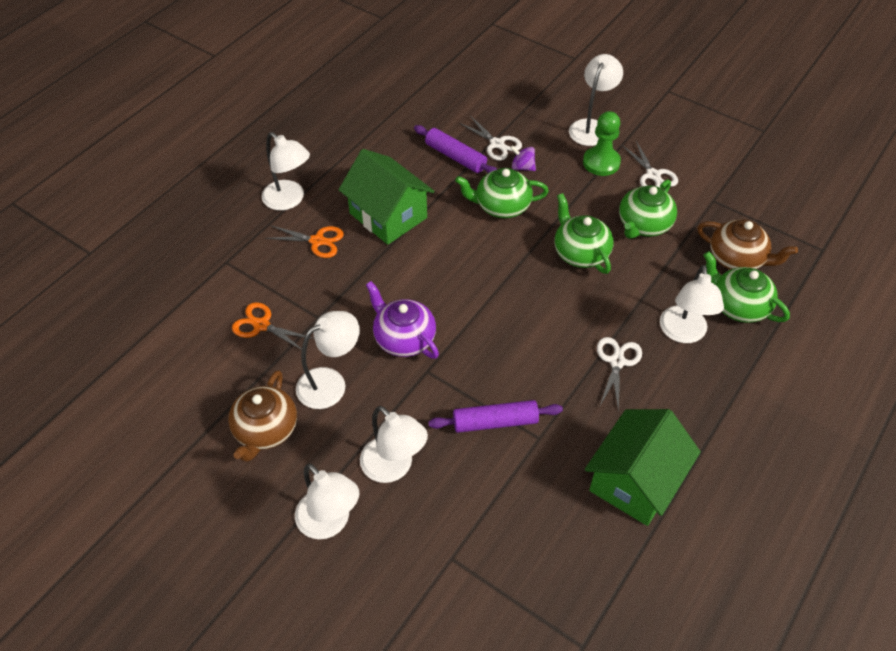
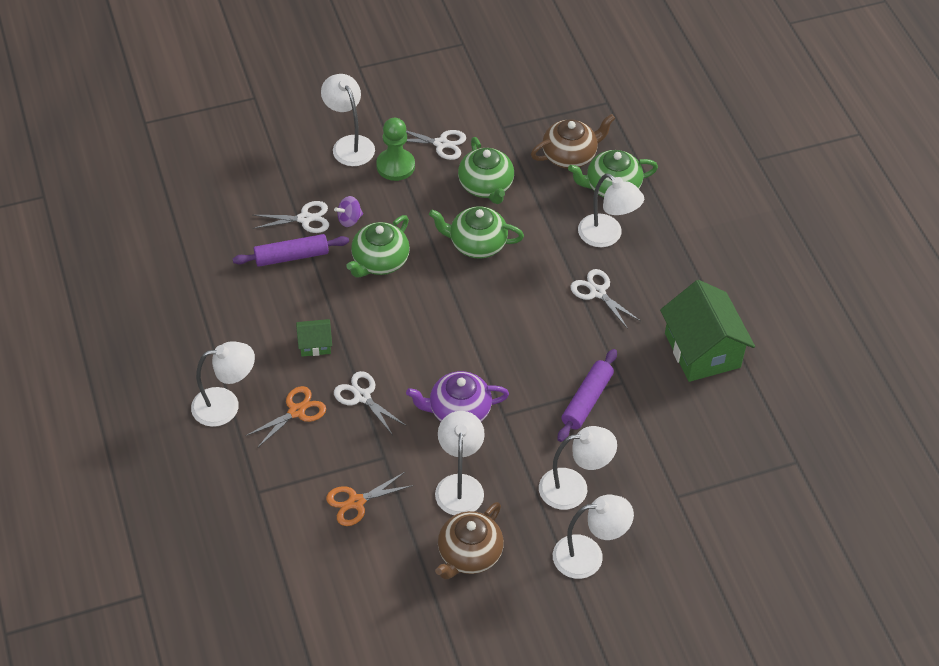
camera: 55 degrees left, 0 degrees up
(265, 430) = (469, 554): brown teapot -> brown teapot turned 75 degrees clockwise
(364, 270) = (362, 396): none -> white scissors
(388, 215) = (315, 344): green house -> green house, size x0.47

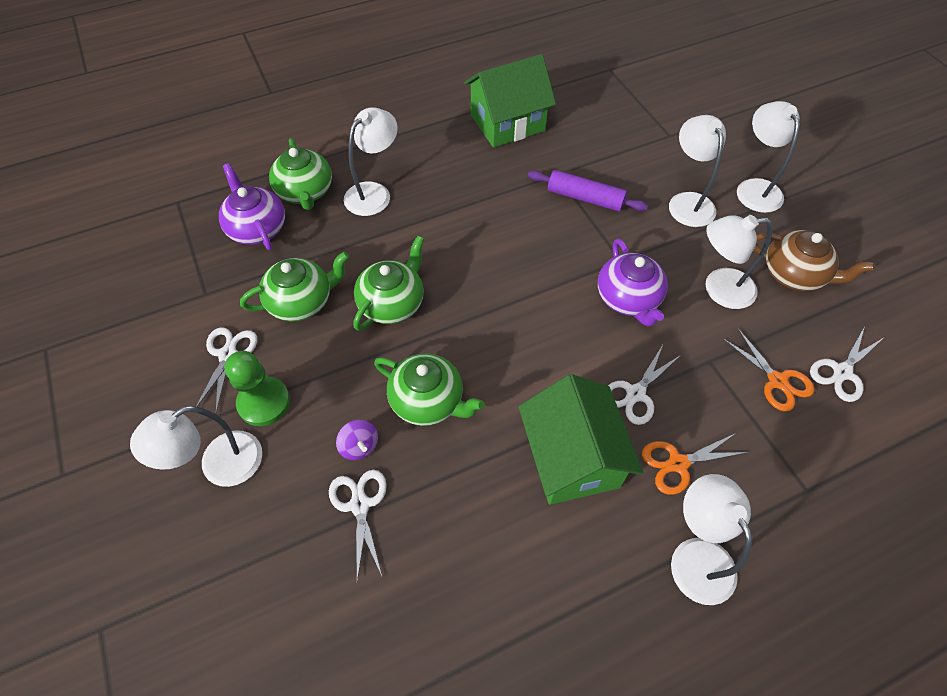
camera: 95 degrees left, 5 degrees up
(291, 256) = (429, 512): purple rolling pin -> none
(296, 411) = (678, 464): orange scissors -> orange scissors turned 60 degrees counterclockwise
(315, 344) = (572, 458): green house -> green house, size x2.14
(476, 244) = (392, 303): green teapot -> green teapot turned 150 degrees counterclockwise
(570, 155) = (257, 228): brown teapot -> purple teapot
(597, 292) = (449, 197): white scissors -> white scissors (842, 372)

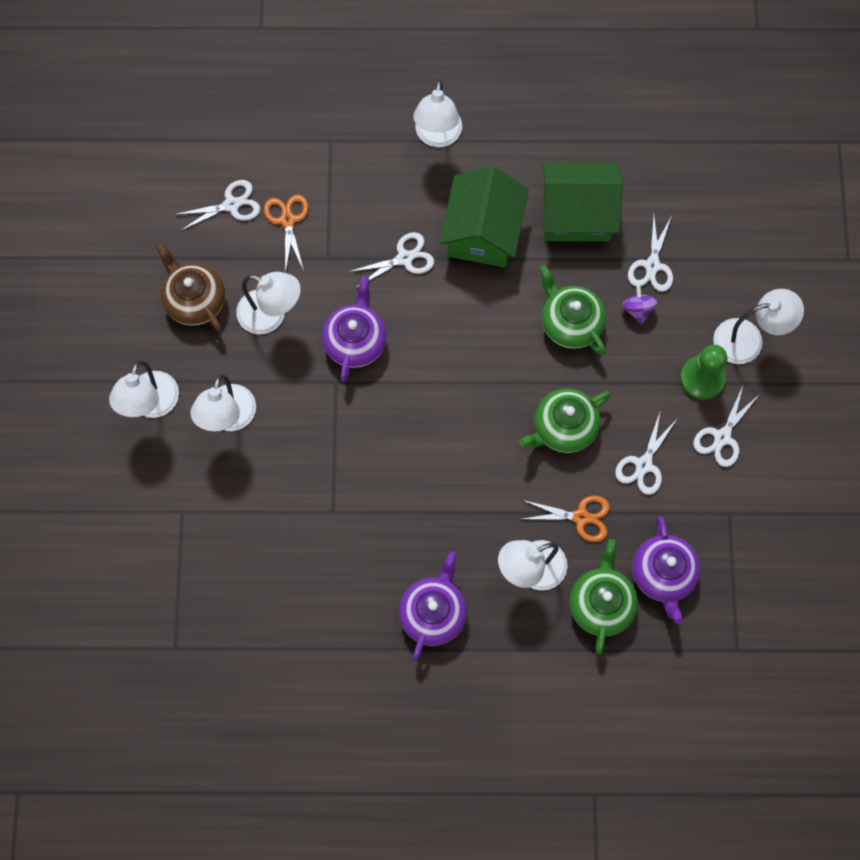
camera: 155 degrees left, 15 degrees up
(302, 301) = (643, 465): green teapot -> white scissors
(439, 143) = (433, 613): none -> purple teapot
(507, 123) = (343, 611): green house -> green house (576, 214)
(585, 198) = (324, 468): purple rolling pin -> none
(678, 464) = (408, 196): orange scissors -> orange scissors (581, 517)

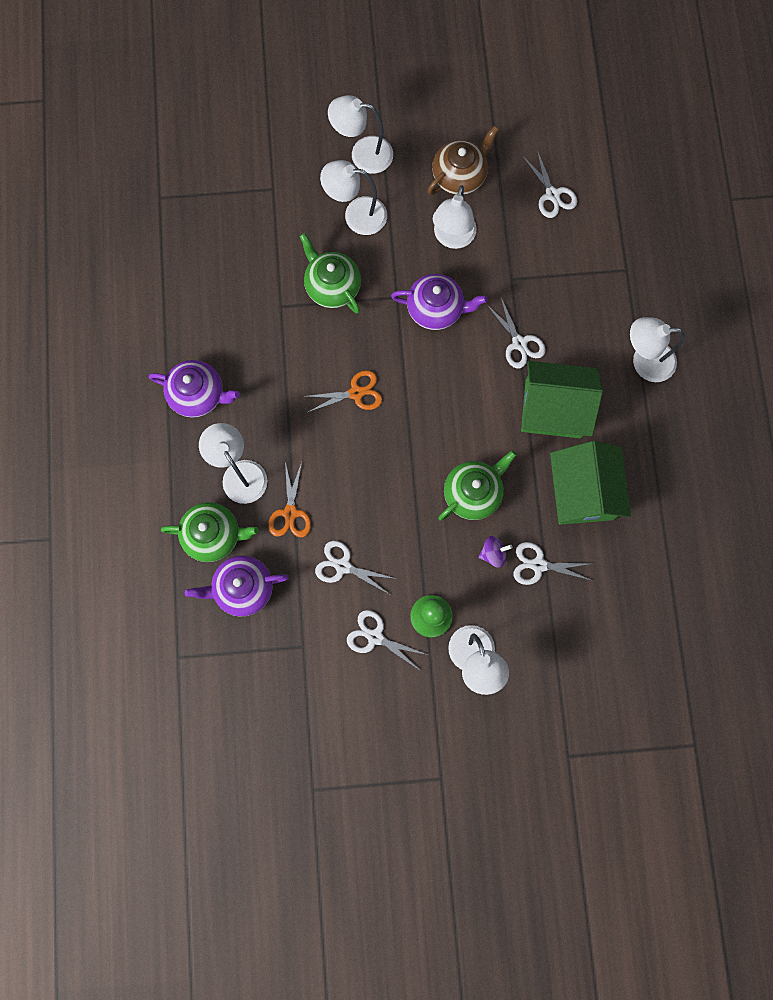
camera: 85 degrees right, 5 degrees up
(287, 220) = (543, 241): orange scissors -> orange scissors (356, 393)
(563, 428) = (372, 493): green teapot -> green teapot (332, 286)

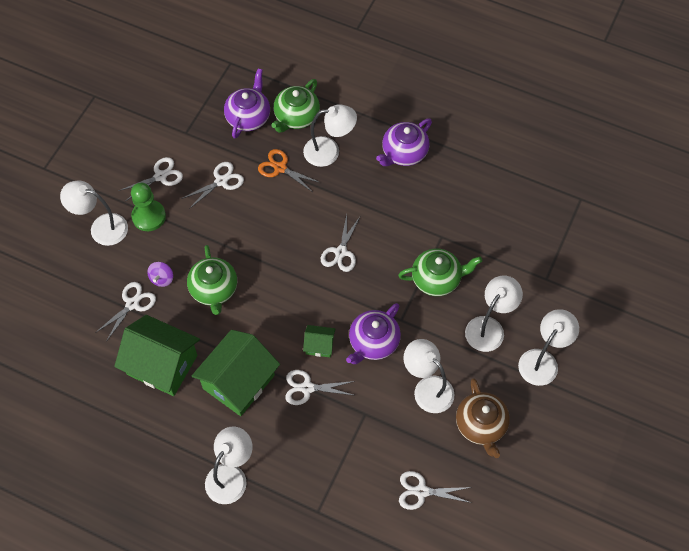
camera: 120 degrees right, 15 degrees down
(356, 393) = (341, 252): orange scissors -> white scissors
(469, 356) = (319, 345): none -> green house

